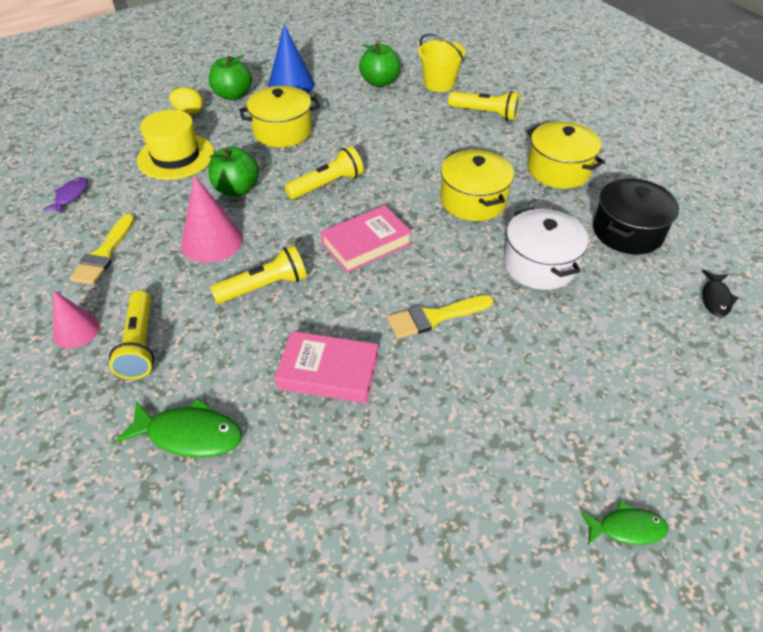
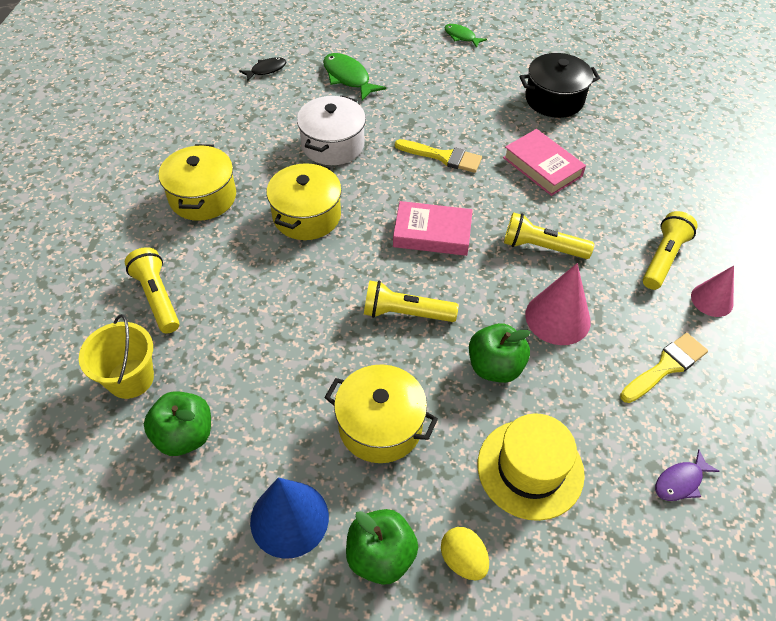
camera: 140 degrees left, 5 degrees up
(189, 434) = (653, 183): green fish -> green fish (348, 78)
(627, 231) = (242, 127): black pot -> black pot (554, 99)

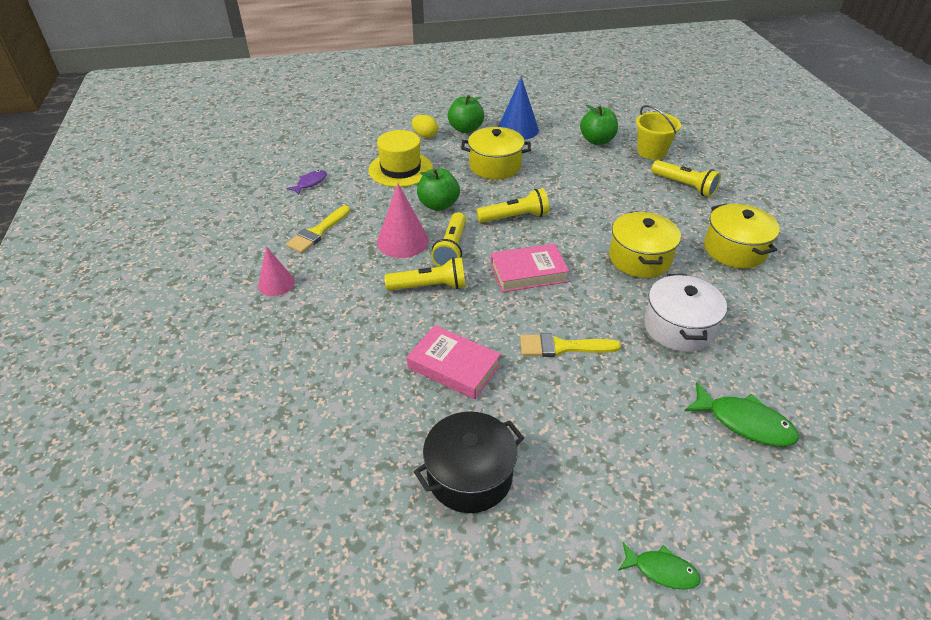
camera: 160 degrees right, 10 degrees down
(266, 70) = (845, 401): black fish -> none
(663, 258) = (318, 306): yellow flashlight -> yellow flashlight (451, 249)

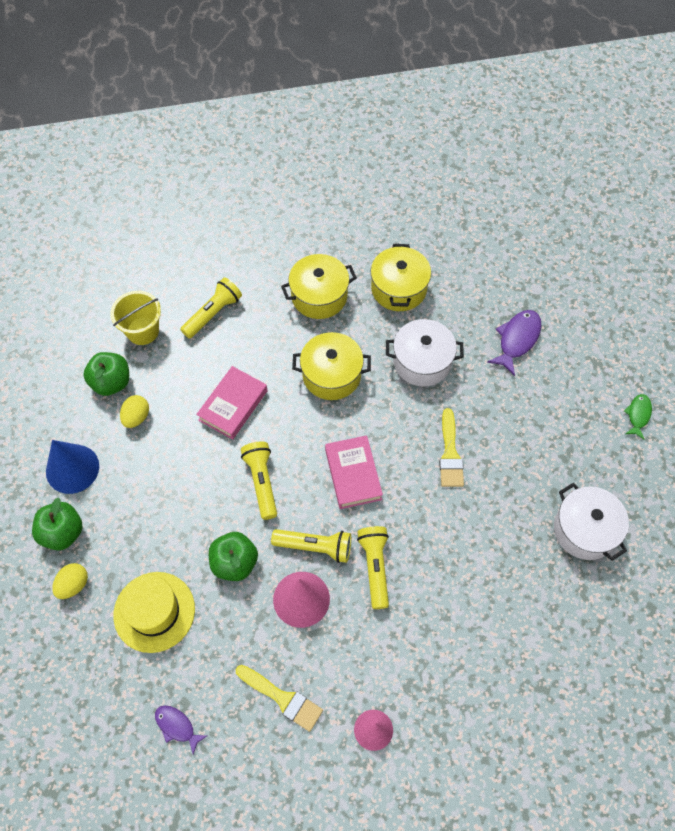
camera: 90 degrees left, 20 degrees up
(454, 366) = (478, 543): pink book -> pink book (233, 405)
(469, 475) = (585, 530): black pot -> white pot
(495, 166) = (157, 499): yellow pot -> yellow pot (399, 288)
(567, 153) = (136, 417): none -> yellow egg
(744, 422) = (517, 340): green fish -> purple fish

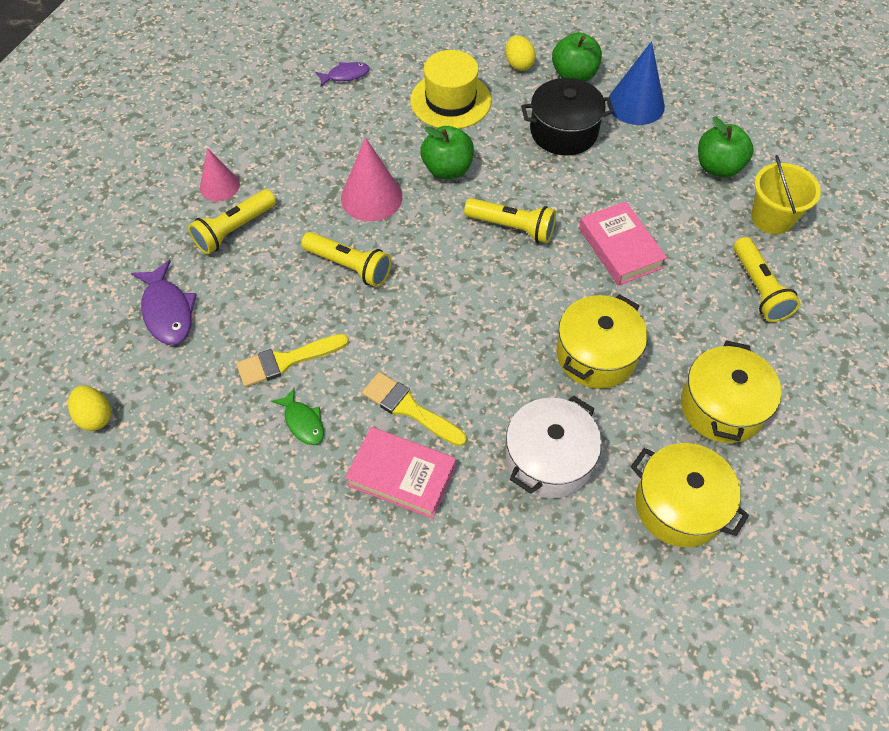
camera: 125 degrees right, 5 degrees down
(136, 417) = (661, 169): yellow egg -> yellow egg (95, 416)
(137, 503) = (563, 132): none -> black pot
(282, 698) = (302, 143): yellow brush -> yellow brush (286, 361)
(315, 547) = (410, 233): yellow flashlight -> yellow flashlight (234, 230)
(353, 474) = (459, 305): pink book -> pink book (401, 476)
(517, 340) = (501, 599): purple fish -> purple fish (167, 311)
(585, 530) = (211, 480): white pot -> none
(638, 415) = (281, 668): green fish -> green fish (303, 422)

